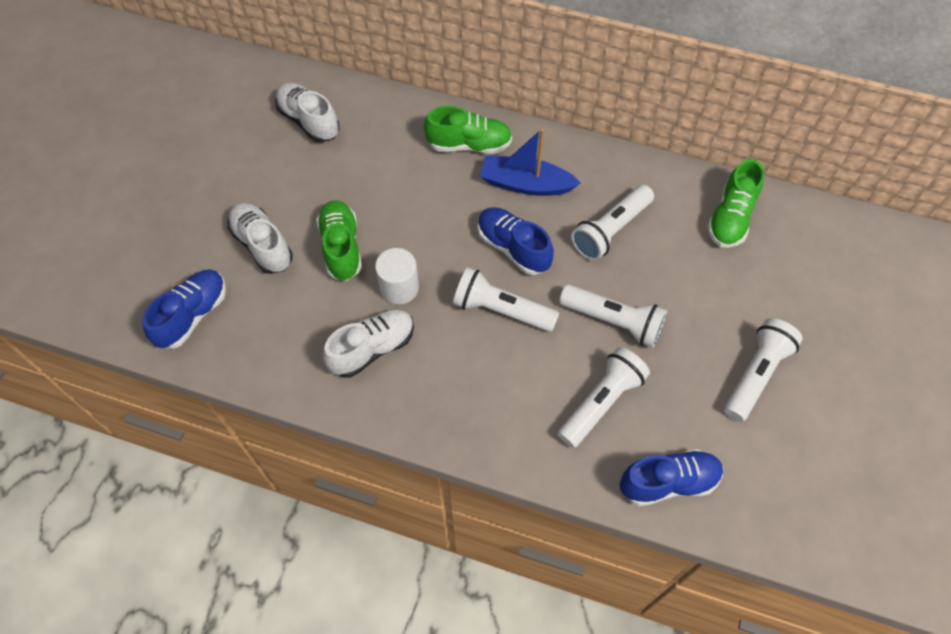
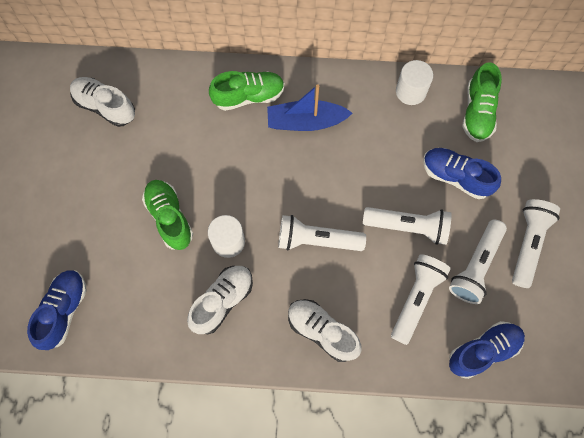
camera: 15 degrees left, 10 degrees up
(262, 245) = (102, 232): white shoe -> white shoe (322, 331)
(513, 248) = (311, 182): blue shoe -> blue shoe (456, 177)
(610, 230) = (385, 147): white flashlight -> white flashlight (476, 266)
(656, 179) = (411, 91): none -> white cylinder

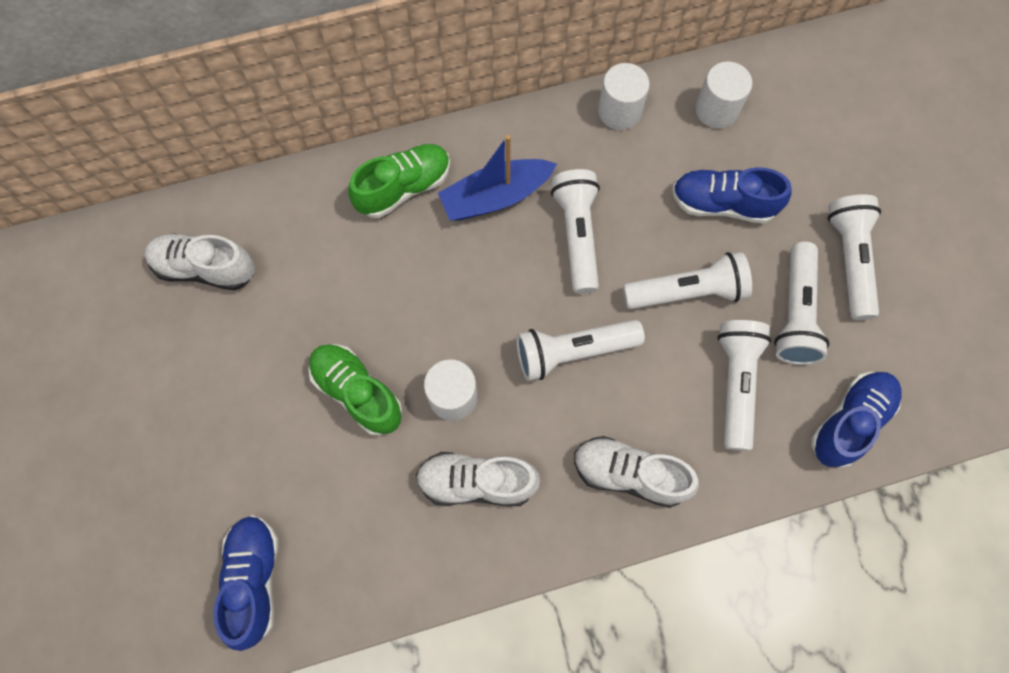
camera: 20 degrees left, 0 degrees up
(222, 301) = (476, 482): white shoe -> white shoe turned 105 degrees counterclockwise
(349, 165) = (577, 236): none -> white flashlight
(477, 112) = (716, 110): green shoe -> white cylinder

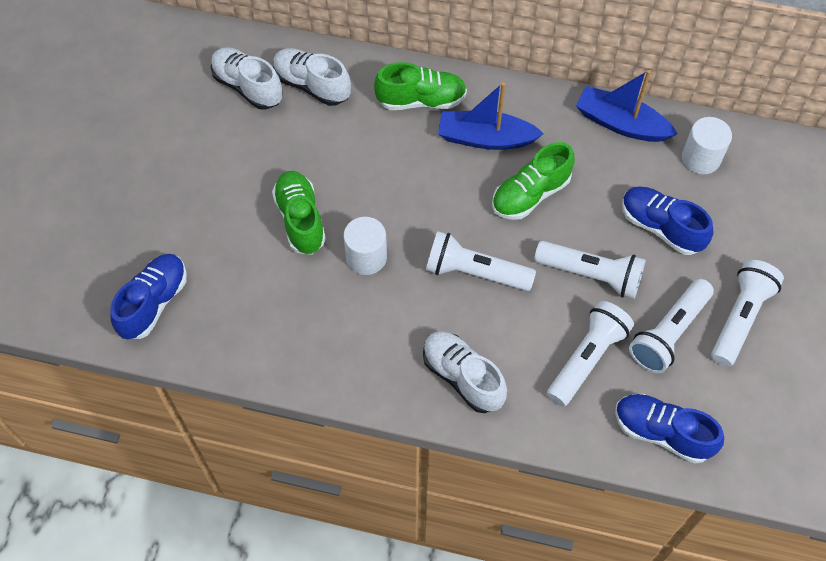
camera: 30 degrees right, 10 degrees down
(476, 482) = (346, 323): white shoe -> white shoe (312, 85)
(577, 236) = (530, 194): white flashlight -> green shoe
(619, 111) = (621, 123): white cylinder -> blue boat
(849, 422) = (662, 433): blue shoe -> blue shoe turned 135 degrees counterclockwise

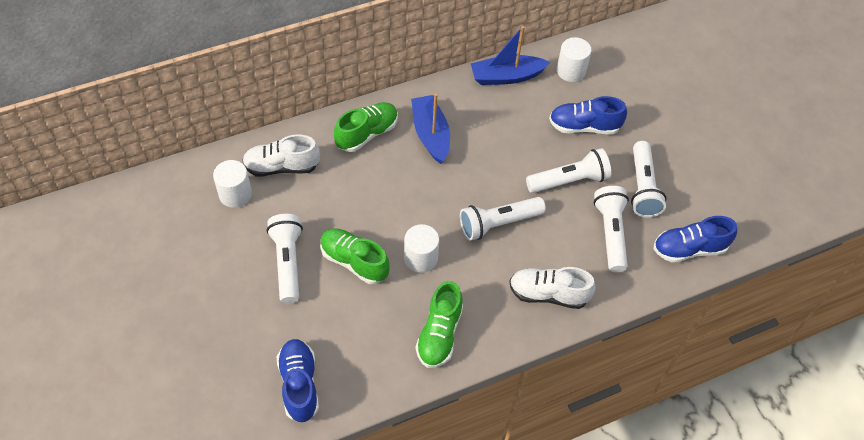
camera: 40 degrees left, 5 degrees down
(248, 87) = (235, 194): white shoe -> white cylinder
(485, 138) = (430, 134): blue boat -> blue boat turned 105 degrees clockwise
(530, 194) = (490, 153): green shoe -> green shoe (439, 334)
(740, 318) = (673, 153): white flashlight -> white flashlight (288, 263)

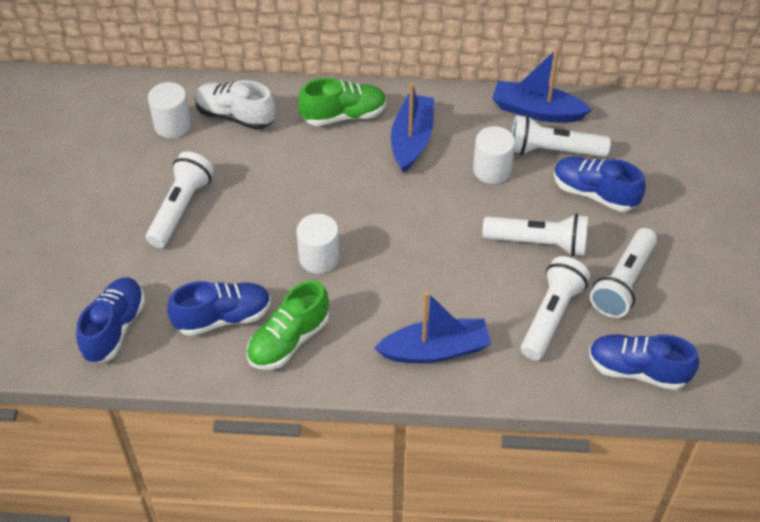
camera: 30 degrees right, 5 degrees down
(354, 262) = (247, 234): green shoe -> none
(378, 338) = (223, 318): none -> blue shoe
(498, 223) = (427, 256): white flashlight -> white flashlight (553, 151)
(548, 294) = (435, 350): white shoe -> blue boat
(571, 71) = (617, 130): white cylinder -> white cylinder (492, 170)

